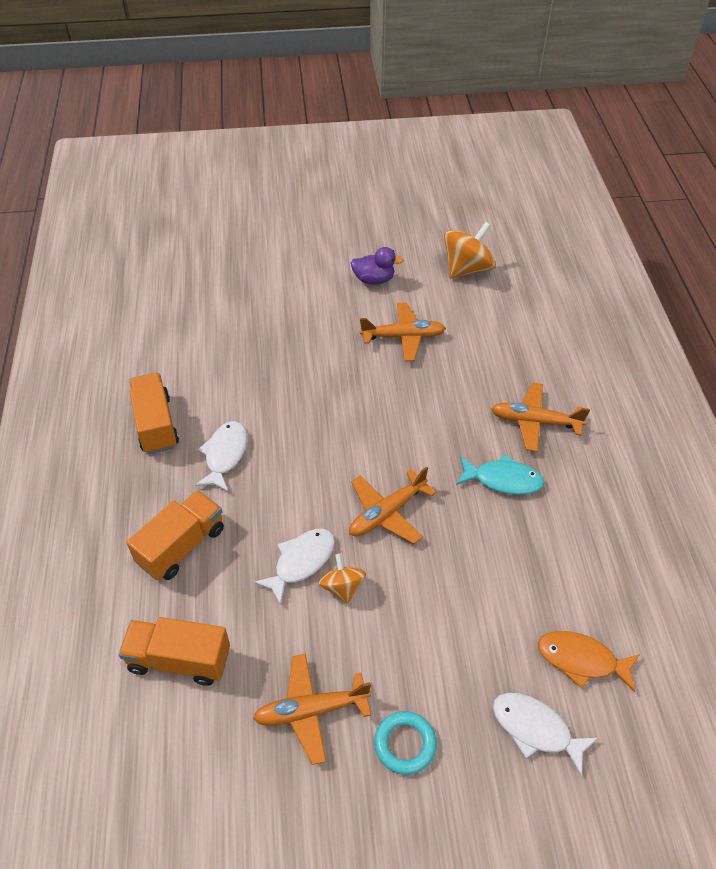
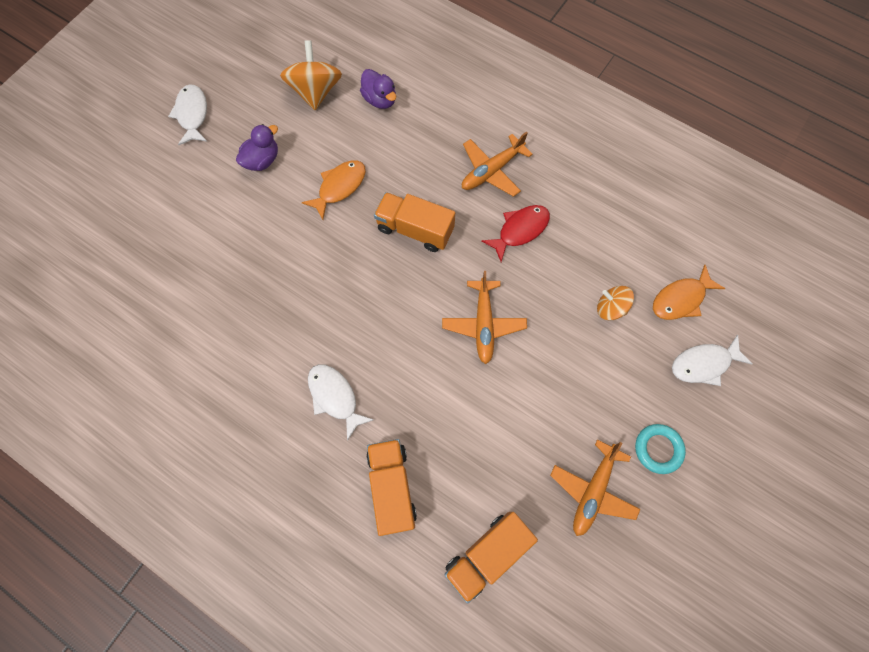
camera: 50 degrees left, 20 degrees up
(156, 424) = (257, 428): orange truck -> orange truck (415, 229)
(301, 562) = (476, 412): white fish -> white fish (192, 114)
(342, 587) = (518, 400): orange spinning top -> orange spinning top (610, 308)
(403, 337) = (339, 187): orange plane -> orange fish
(503, 480) = (520, 230): turquoise fish -> red fish
(508, 309) = (380, 99): none -> purple duck

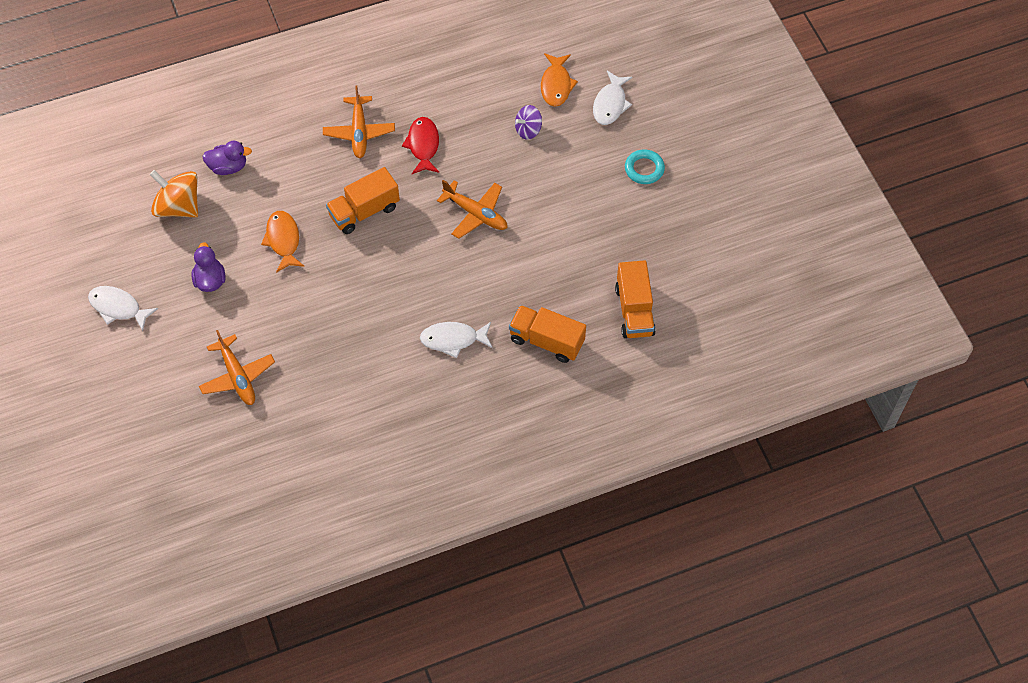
camera: 55 degrees left, 10 degrees down
(593, 491) = (641, 224): orange plane -> orange plane (237, 376)
(610, 308) = (528, 130): orange spinning top -> purple spinning top

